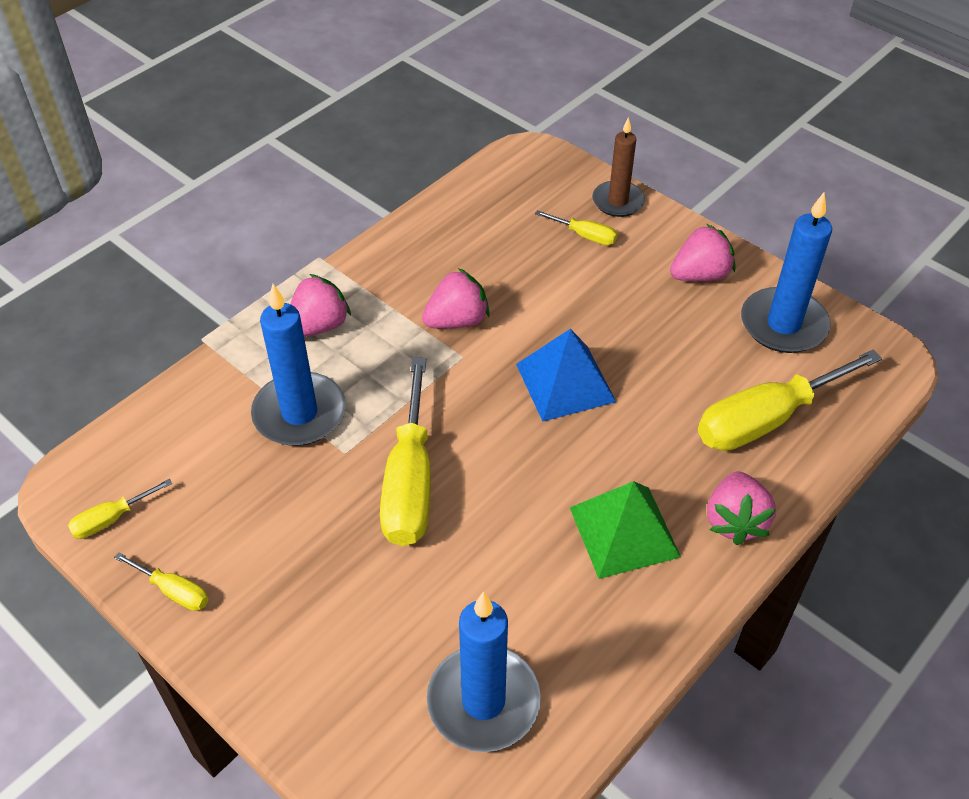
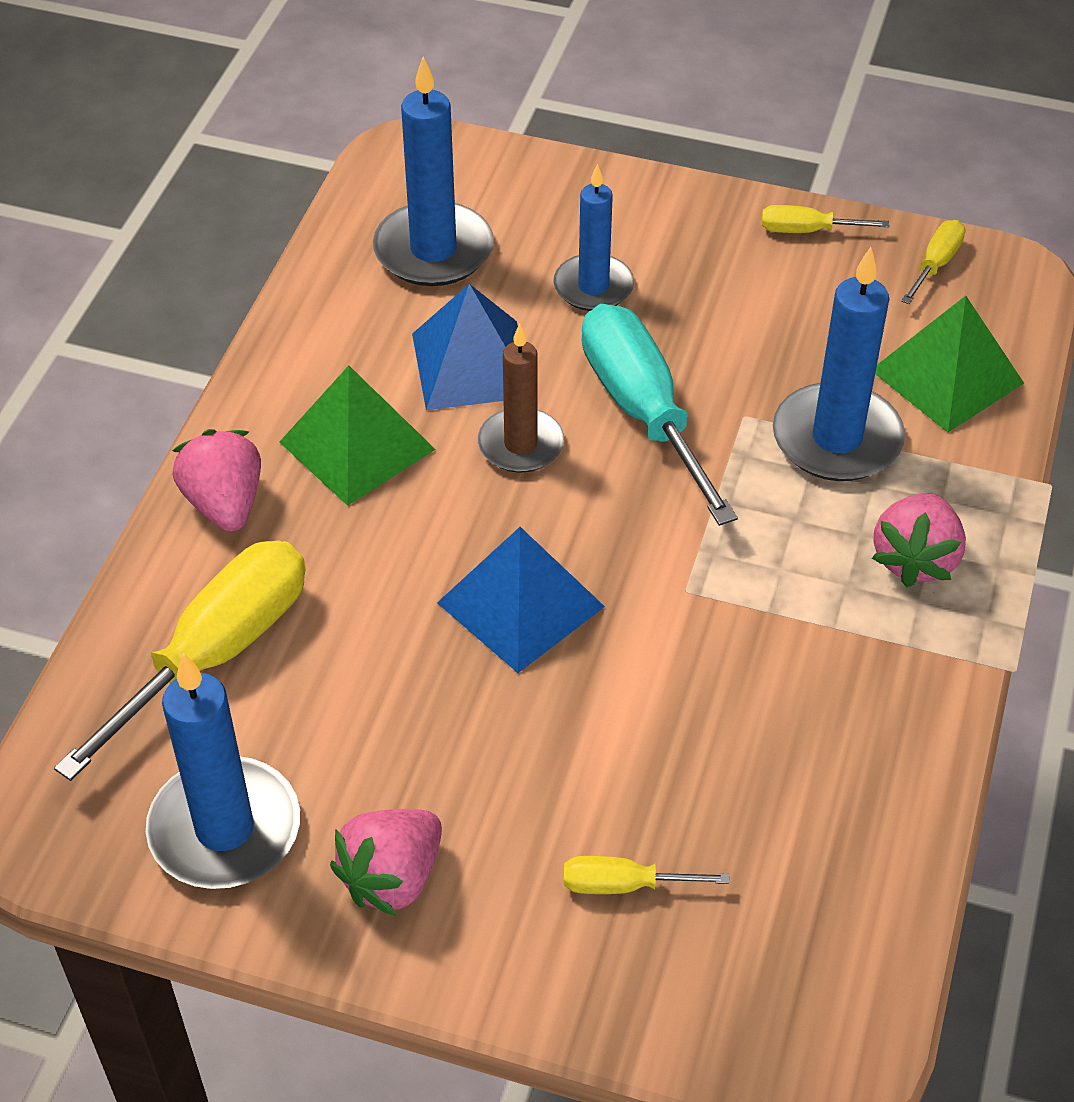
camera: 155 degrees right, 0 degrees up
(191, 428) = (947, 376): none -> green pyramid
(375, 605) = (593, 287): none -> blue candle
(409, 481) = (643, 411): yellow screwdriver -> turquoise screwdriver
(457, 321) = (730, 641): pink strawberry -> none
(509, 568) = (472, 364): none -> blue pyramid
(618, 201) = (604, 994): brown candle -> brown candle (520, 444)

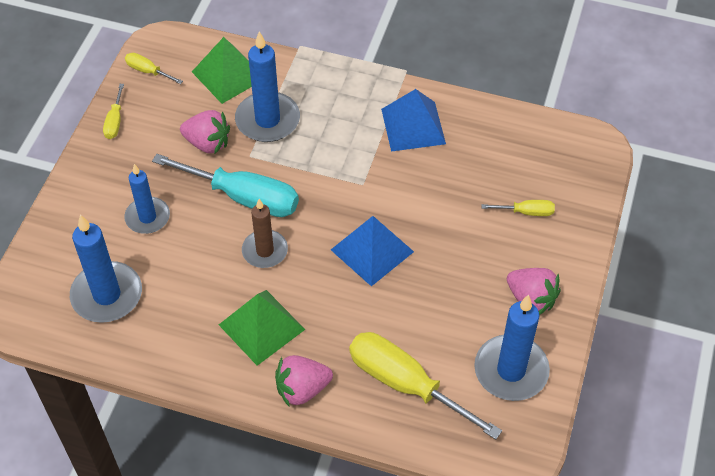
camera: 90 degrees left, 5 degrees up
(472, 364) = (203, 274): blue pyramid -> blue pyramid (413, 126)
(623, 885) = (526, 212): yellow screwdriver -> yellow screwdriver turned 90 degrees counterclockwise
(643, 411) = (244, 197): turquoise screwdriver -> turquoise screwdriver turned 135 degrees counterclockwise
(915, 559) = (344, 97): pink strawberry -> pink strawberry (207, 143)

